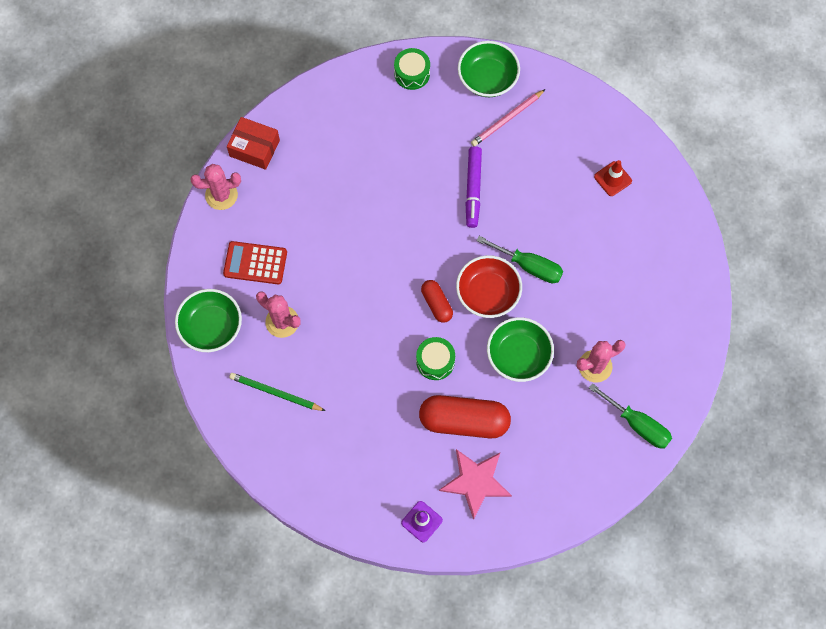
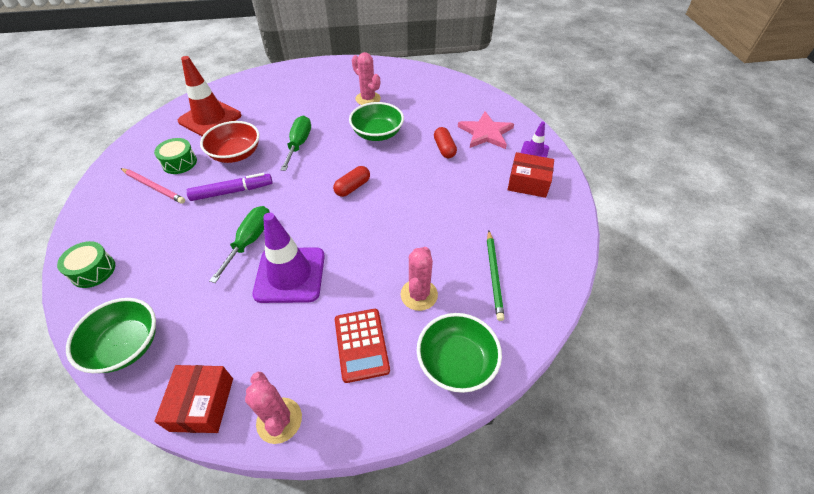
camera: 110 degrees left, 20 degrees down
(345, 224) = (290, 275): none -> purple traffic cone
(375, 486) = (528, 183): none -> red box
(435, 361) = (404, 175): green drum -> green drum (179, 162)
(464, 421) = (444, 149): red capsule -> red capsule, size x0.53
(487, 78) = (105, 210): green bowl -> green bowl (126, 346)
(487, 293) = (331, 160): red bowl -> red bowl (236, 154)
(613, 179) = (210, 118): red traffic cone -> red traffic cone, size x1.97
(637, 424) = (400, 76): green screwdriver -> green screwdriver (250, 241)

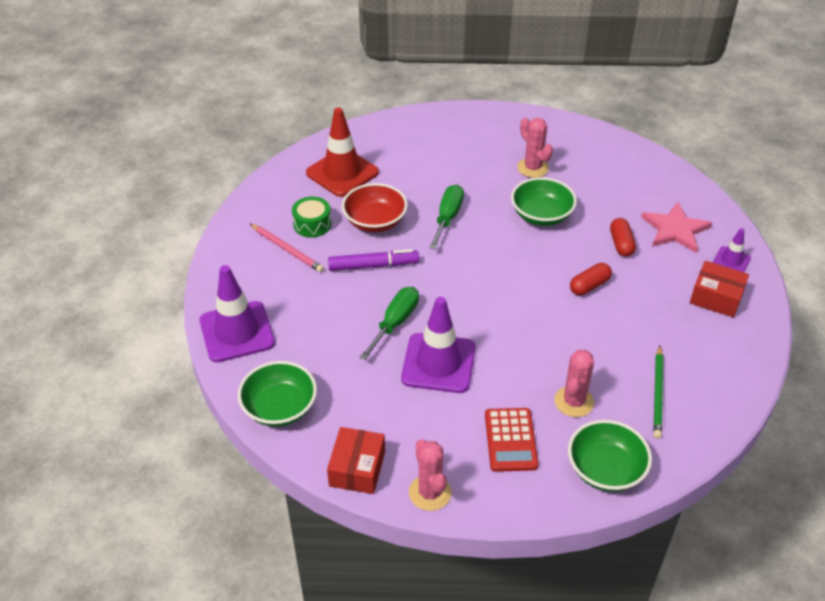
camera: 10 degrees right, 5 degrees down
(93, 271) = (237, 332): green drum -> purple traffic cone
(352, 187) = (509, 277): red capsule -> red capsule (589, 286)

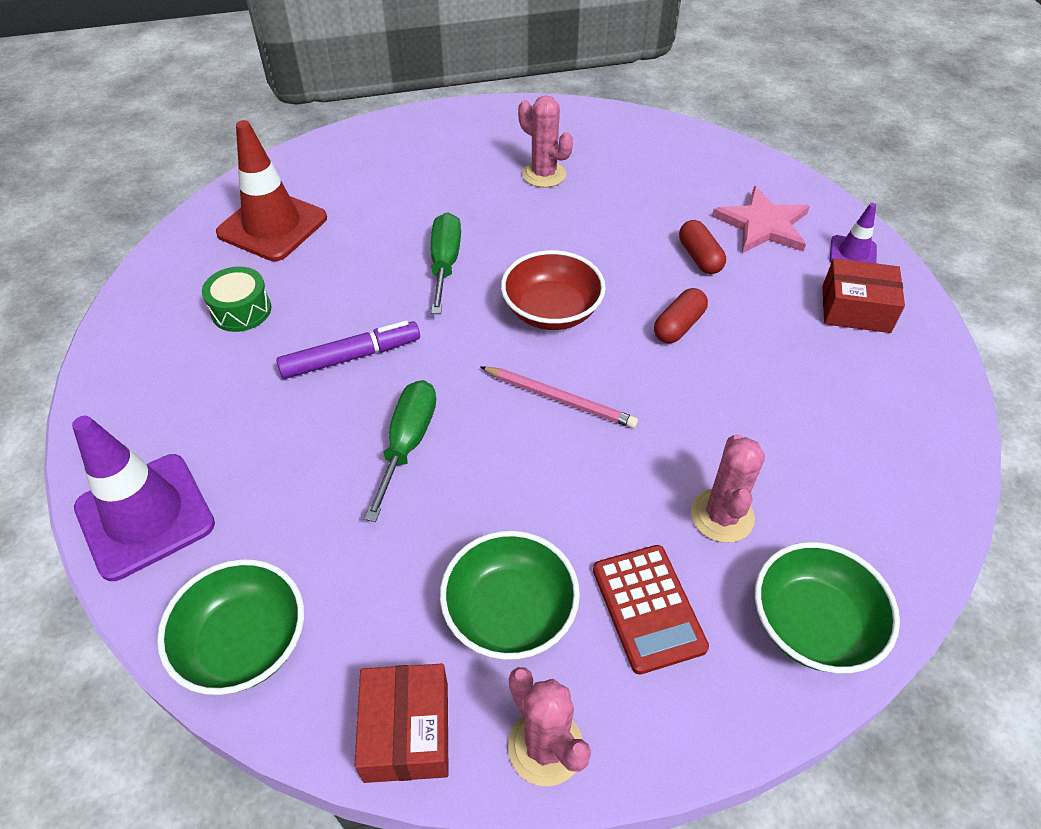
camera: 15 degrees left, 5 degrees up
(287, 249) = (208, 357): pink pencil -> pink pencil (560, 399)
(375, 221) = (338, 288): red bowl -> red bowl (552, 311)
(438, 363) = (494, 497): purple traffic cone -> none
(541, 215) = (577, 237): green bowl -> green bowl (510, 612)
(658, 394) = (838, 473): green pencil -> none

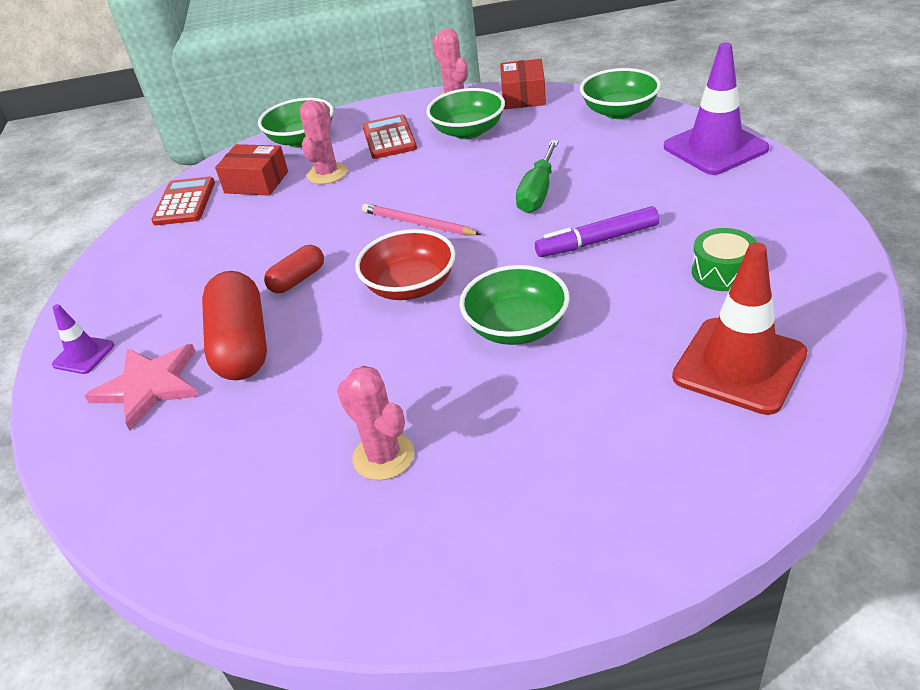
camera: 170 degrees left, 10 degrees down
(445, 263) = (516, 327): green screwdriver -> green bowl
(699, 257) = (242, 345): red capsule -> red capsule, size x1.89
(855, 309) = (131, 301): red box -> red box (256, 182)
(916, 469) = (184, 202): none -> red calculator

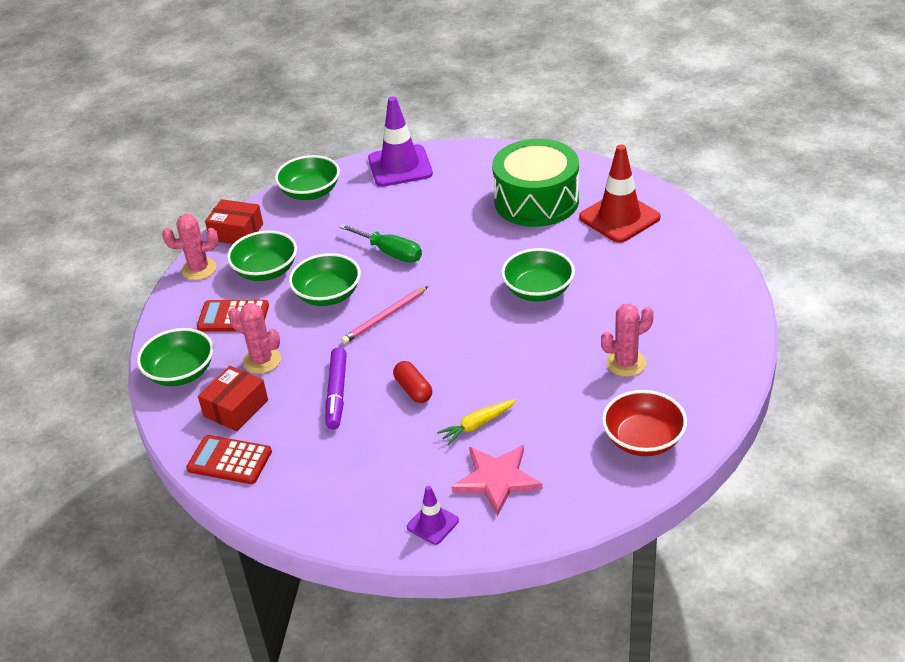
camera: 75 degrees left, 0 degrees up
(242, 345) = (477, 425): red capsule -> yellow carrot
(410, 286) = (462, 331): red bowl -> red bowl (643, 439)
(443, 177) = (328, 295): none -> green bowl
(597, 241) = (470, 239): purple marker -> purple marker (337, 393)
(722, 272) = (536, 201): green drum -> green drum, size x2.19

